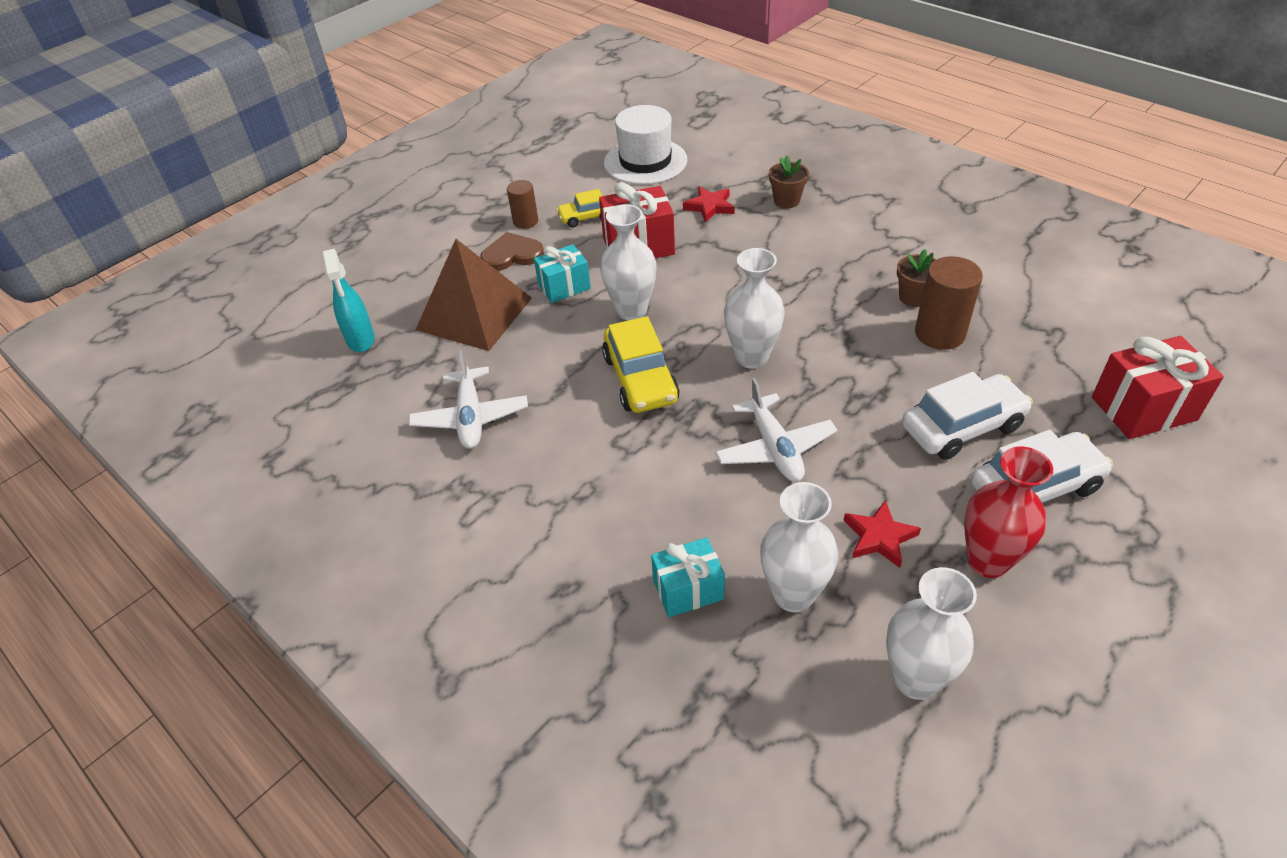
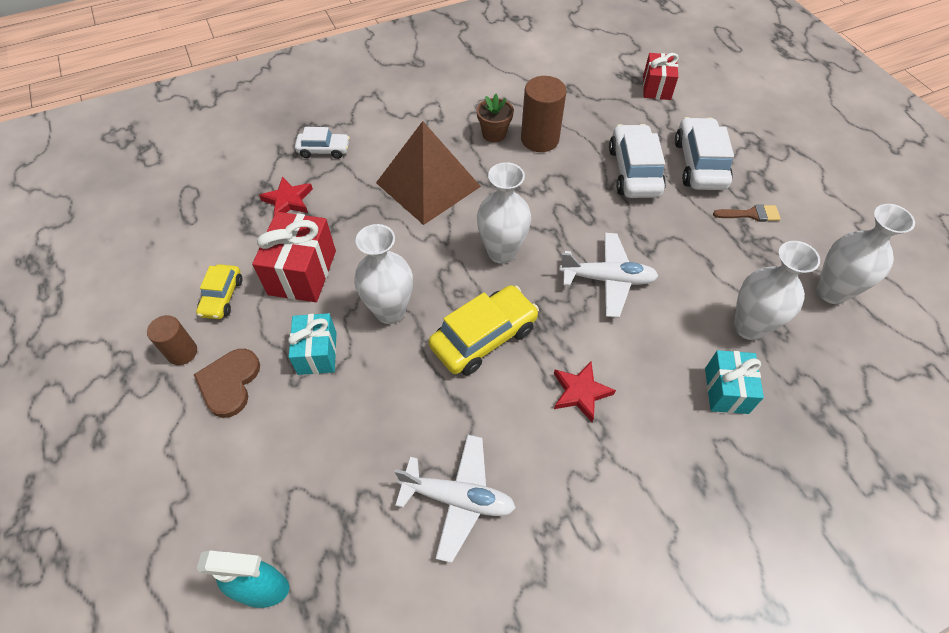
camera: 70 degrees left, 10 degrees up
(474, 313) = (300, 449): brown pyramid -> brown pyramid (428, 184)
(640, 379) = (484, 337): yellow car -> yellow car turned 45 degrees counterclockwise
(645, 161) = (175, 218): white hat -> none
(786, 201) = (324, 150): brown flower pot -> white car
(879, 537) = (714, 257): red star -> red star (580, 392)
(987, 561) = (751, 214): red vase -> brown brush
(1143, 408) = (656, 88): red gift -> red gift, size x0.66

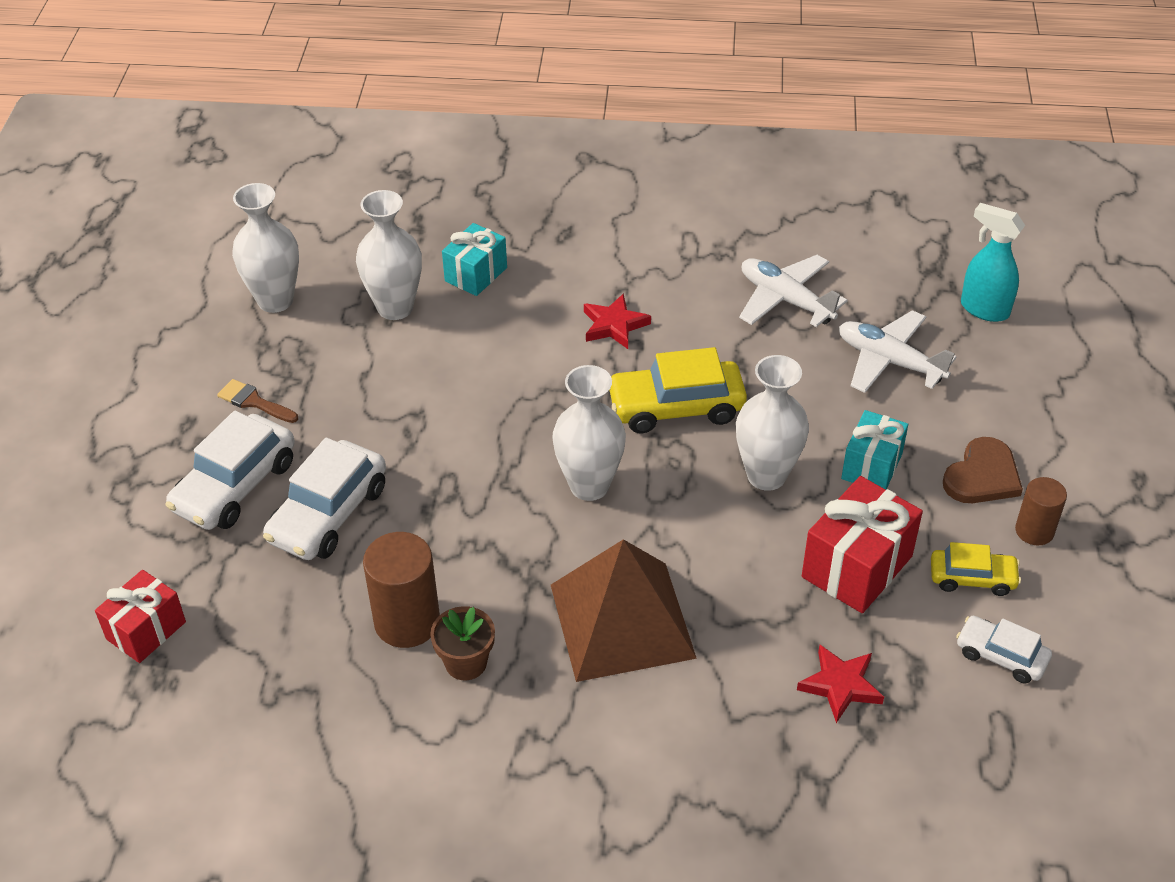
camera: 150 degrees left, 10 degrees down
(222, 297) = (972, 578): yellow car -> yellow car turned 60 degrees clockwise
(324, 150) = (750, 757): white car -> white car (1001, 656)
(607, 279) = (493, 406): white plane -> white plane (889, 361)

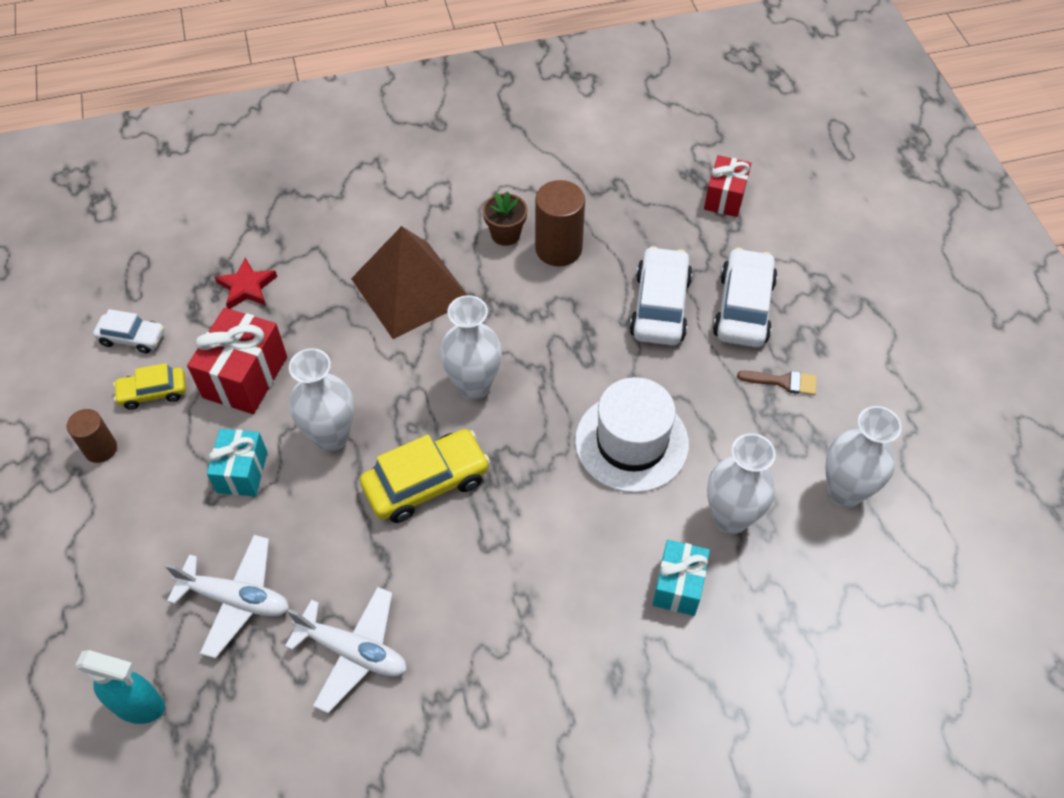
camera: 160 degrees right, 10 degrees up
(448, 389) = (631, 442): none -> white hat
(614, 325) = (515, 562): red star -> none
(982, 476) = (144, 491): brown heart -> none

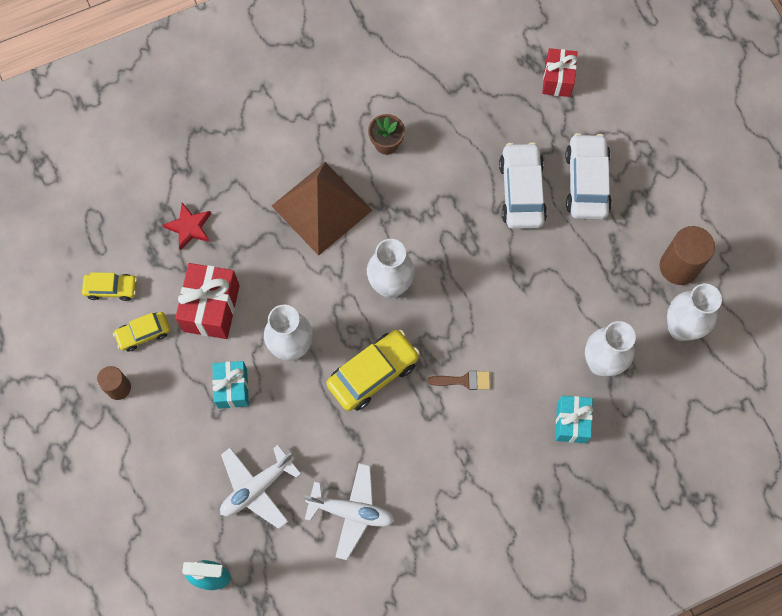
camera: 10 degrees left, 15 degrees up
(132, 338) = (111, 288): white car -> yellow car
(236, 599) = (257, 488): white plane -> white plane turned 135 degrees clockwise
(558, 249) = (432, 150): brown cylinder -> brown cylinder (679, 266)
(631, 442) = (519, 314): white hat -> none
(783, 382) = (625, 243): brown brush -> brown brush (464, 380)

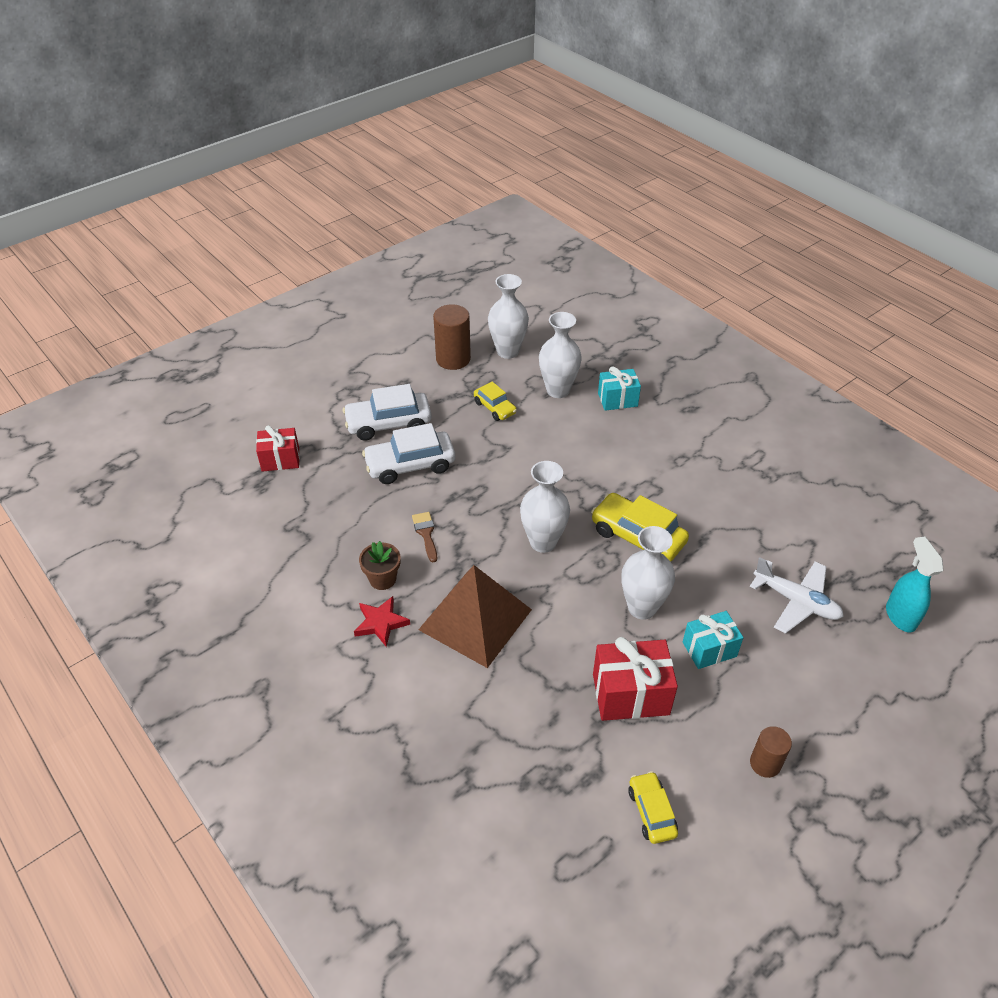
camera: 105 degrees left, 25 degrees down
(143, 333) = (690, 756): yellow car -> yellow car (495, 408)
(189, 227) = (541, 746): red star -> red star (381, 623)
(351, 512) = (774, 524): white plane -> none
(464, 380) = (613, 471): brown brush -> brown brush (426, 534)

